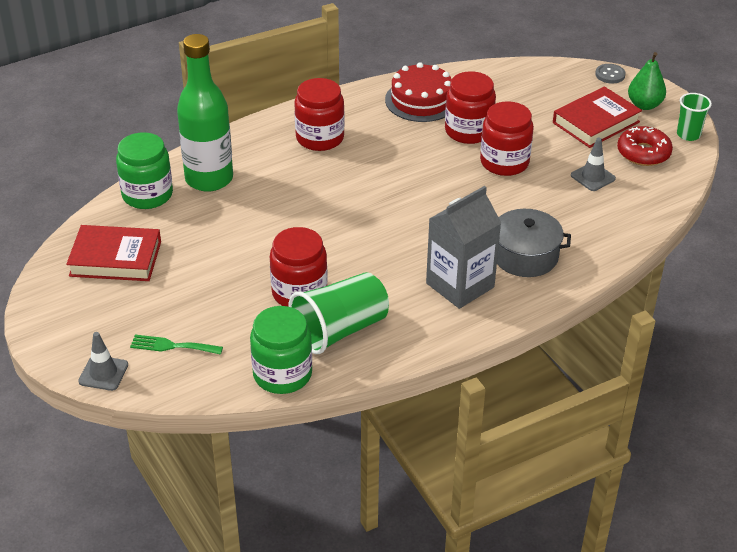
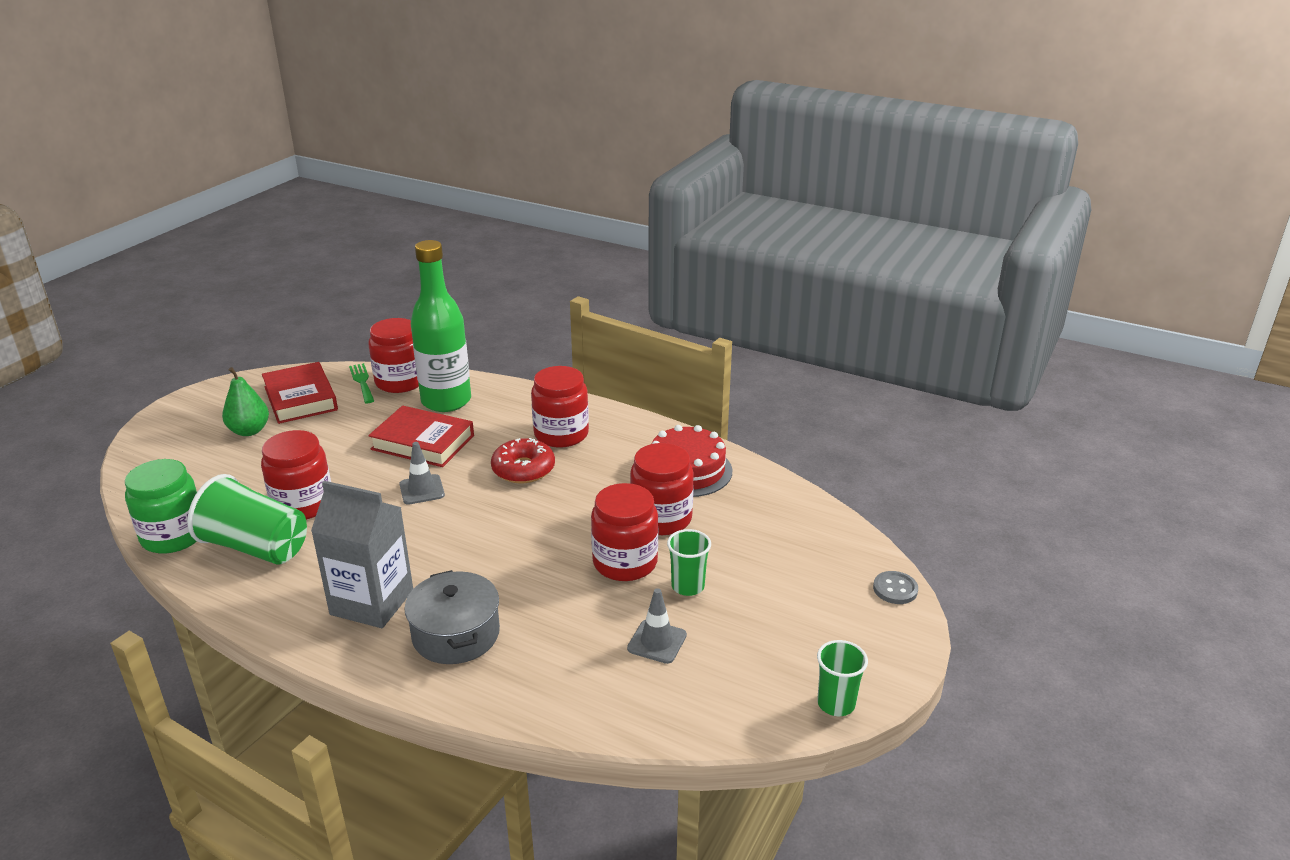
camera: 60 degrees right, 10 degrees down
(103, 373) = (143, 445): grey traffic cone -> grey traffic cone (422, 490)
(147, 195) = (400, 382): green jar -> red jar
(172, 346) = (192, 465): green fork -> green fork (362, 382)
(549, 146) = (687, 586): none -> green cup
(596, 122) = (776, 609): red book -> red book (423, 442)
(643, 153) = (750, 672): red donut -> red donut (523, 469)
(644, 105) = (861, 640): green pear -> green pear (249, 431)

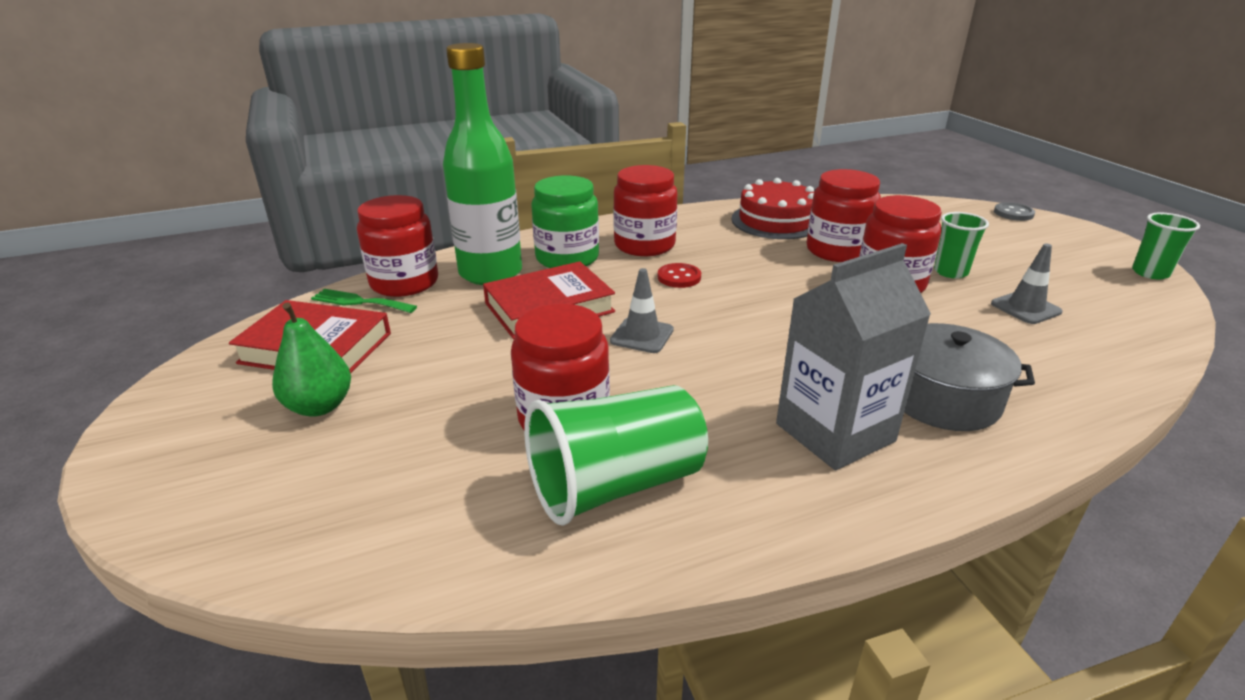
camera: 50 degrees left, 0 degrees up
(173, 536) = (486, 557): green jar -> green jar (567, 258)
(523, 469) = (679, 277): red donut -> red button

